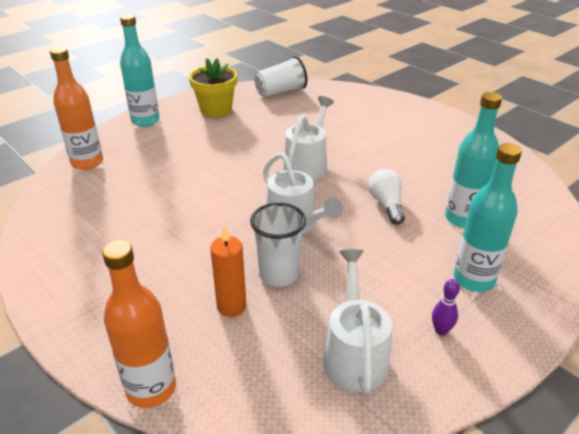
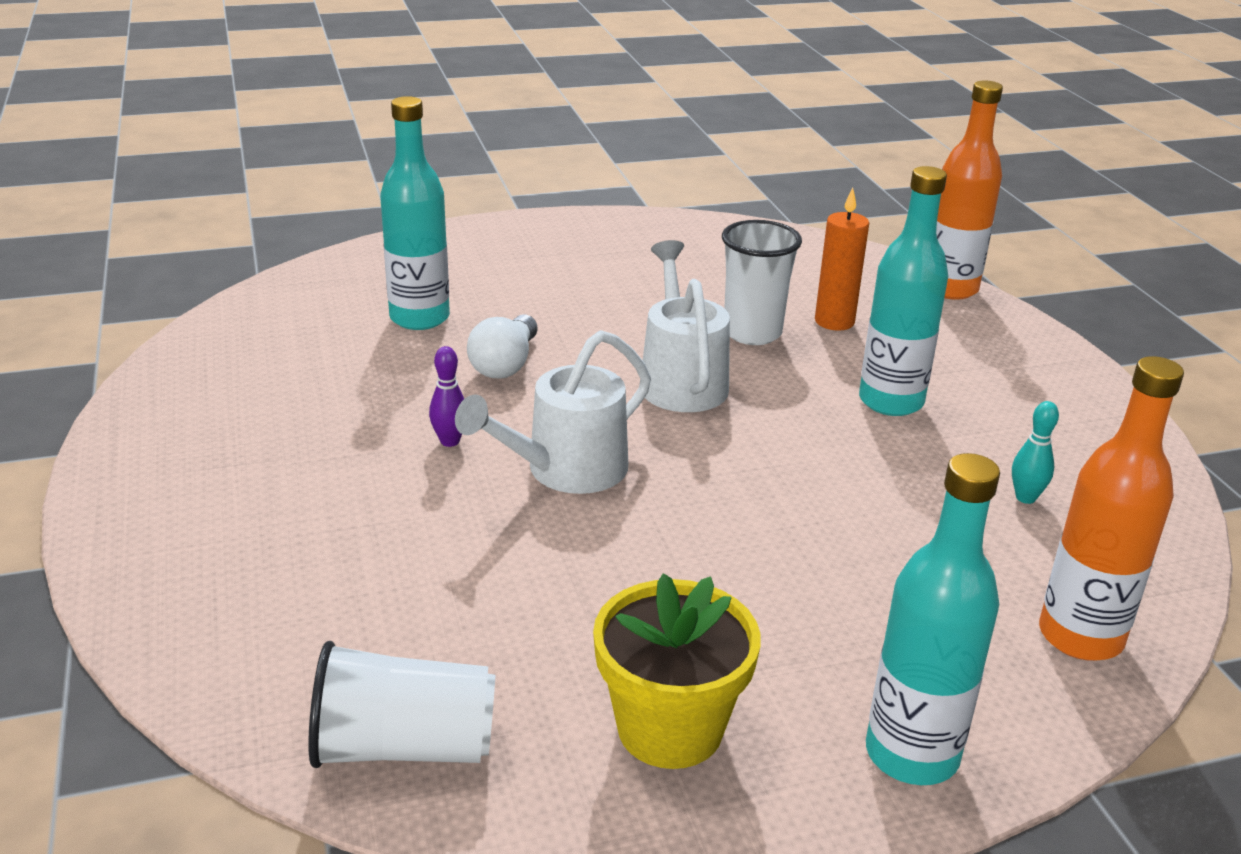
camera: 155 degrees left, 5 degrees down
(102, 211) = (1025, 498): none -> turquoise bowling pin
(354, 353) = (716, 257): white watering can -> none
(441, 330) = (606, 247): purple bowling pin -> purple bowling pin (450, 441)
(473, 279) = (509, 267): turquoise bottle -> turquoise bottle (891, 401)

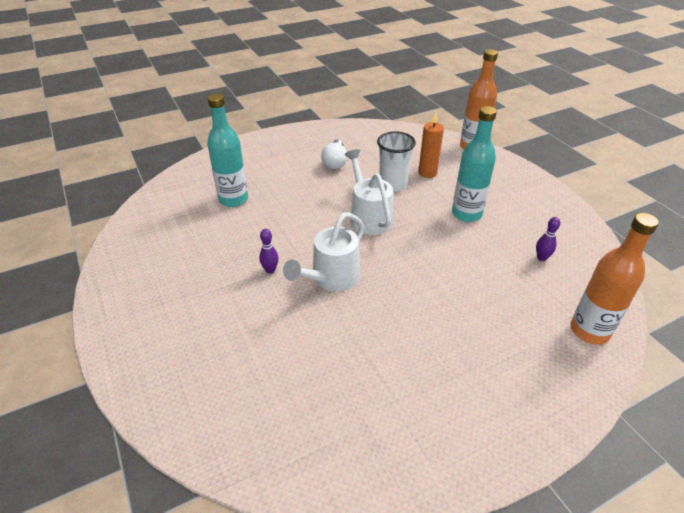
camera: 10 degrees left, 10 degrees up
(403, 747) = (303, 459): white cup -> none
(505, 364) = (283, 220): white light bulb -> white light bulb (335, 162)
(670, 728) = (426, 420): yellow flower pot -> none
(911, 754) = (539, 412): turquoise bottle -> none
(1025, 498) = (541, 258): turquoise bowling pin -> purple bowling pin

